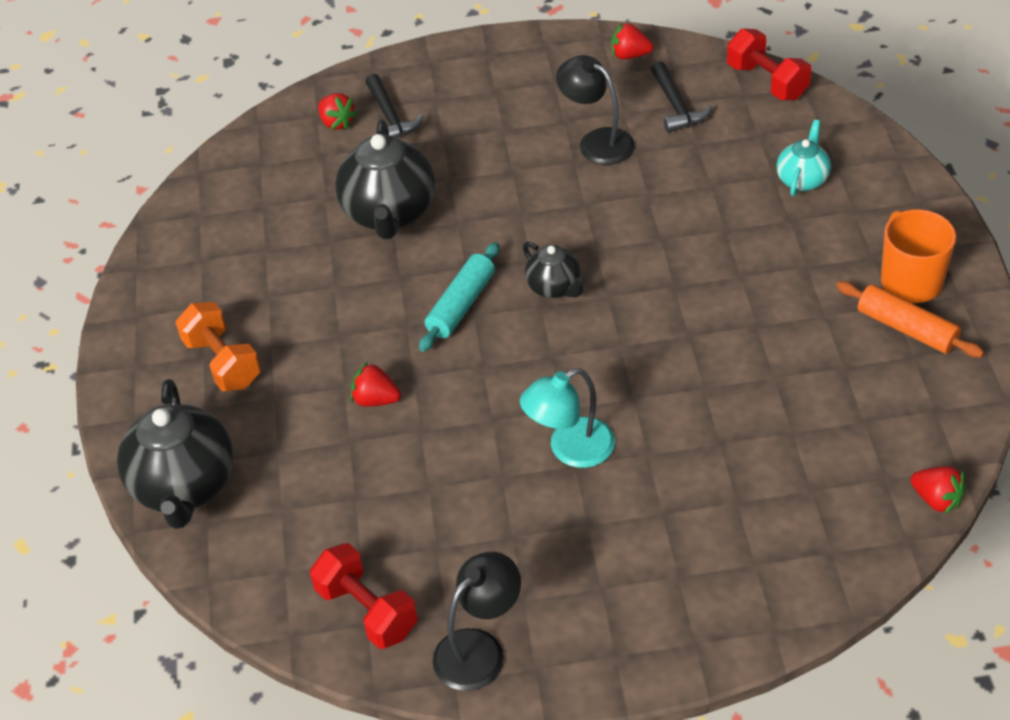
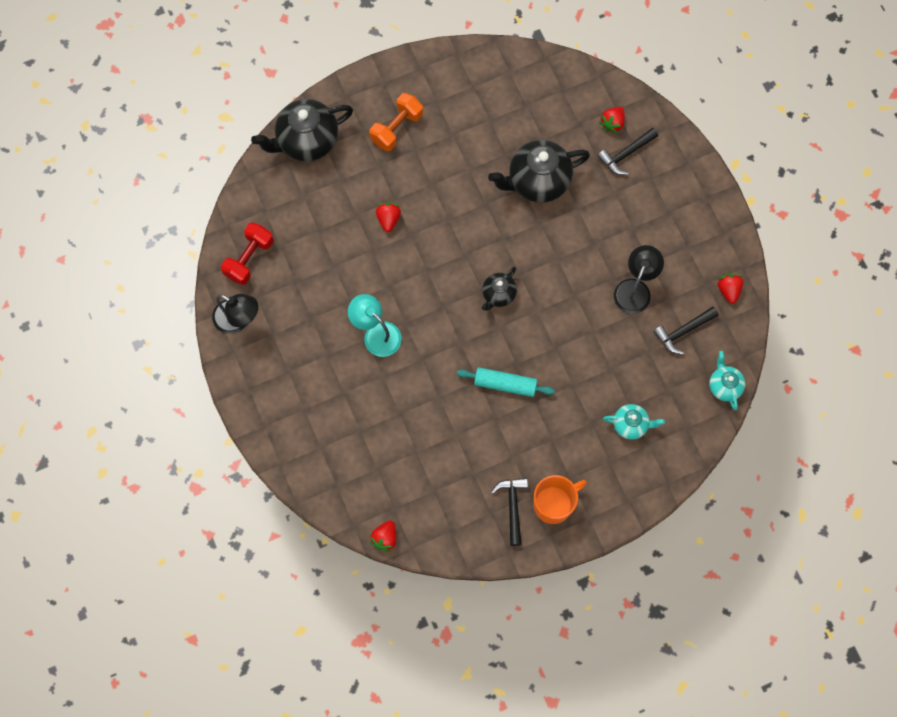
camera: 70 degrees right, 25 degrees up
(461, 305) = (471, 245): turquoise rolling pin -> turquoise rolling pin (505, 384)
(767, 82) = (724, 386): red dumbbell -> turquoise teapot
(906, 329) = (512, 506): orange rolling pin -> black hammer

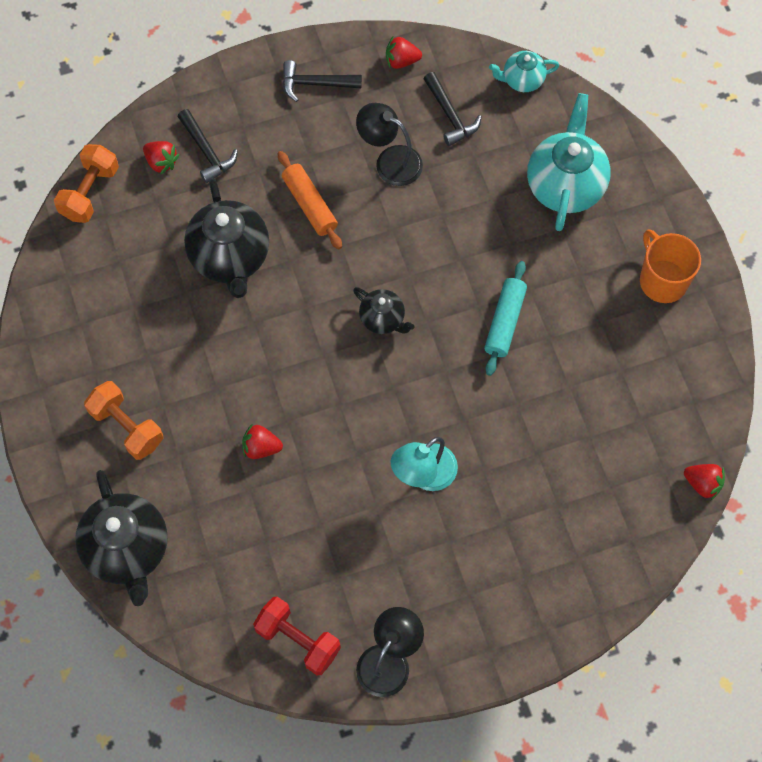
camera: 85 degrees left, 5 degrees down
(512, 506) = (664, 327): black hammer -> black hammer (315, 84)
(580, 77) = (90, 192): none -> orange dumbbell
(589, 233) = (310, 204): none -> orange rolling pin
(631, 425) = (565, 185): turquoise teapot -> turquoise teapot, size x1.86

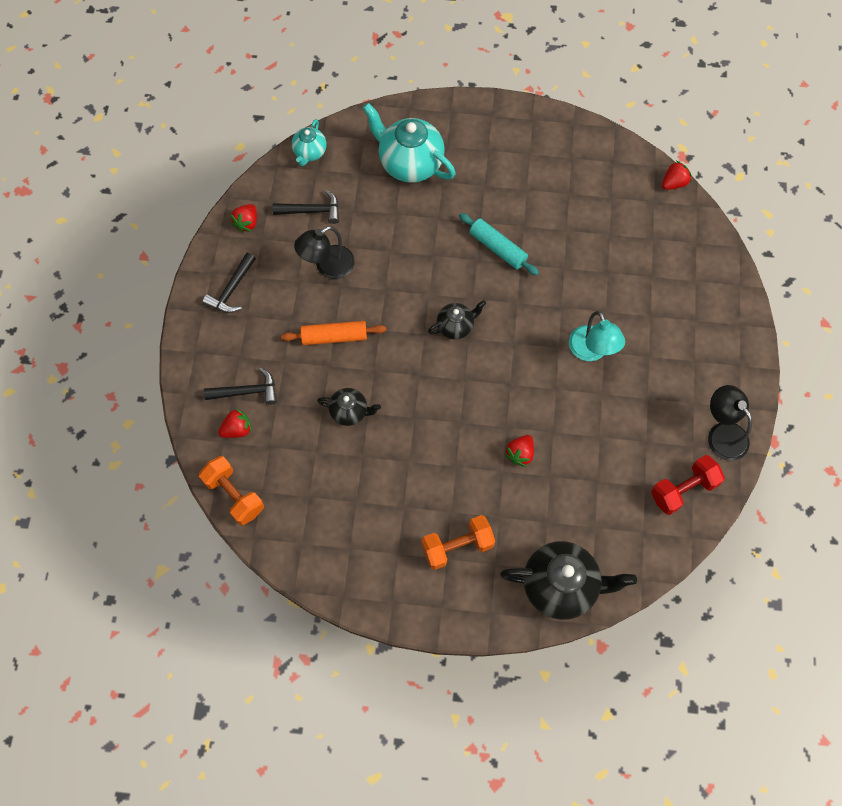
camera: 65 degrees left, 0 degrees up
(230, 258) = (350, 412): black teapot -> black teapot, size x0.54
(662, 280) = (514, 139): orange mug -> none

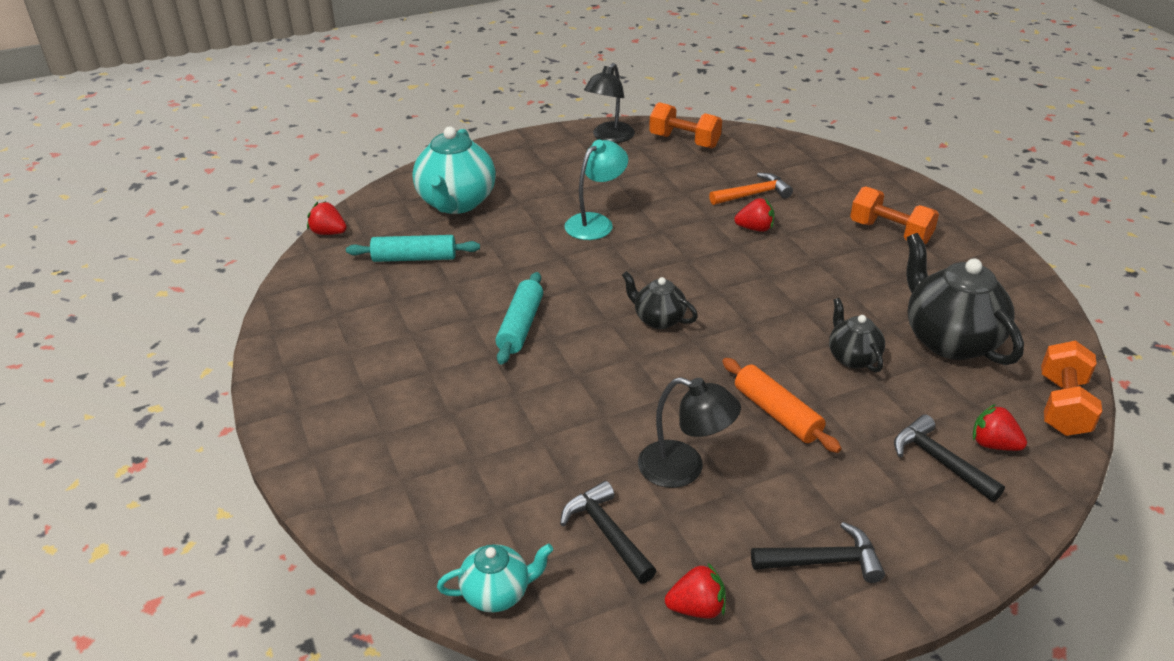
camera: 120 degrees left, 30 degrees down
(409, 163) = (440, 459): turquoise teapot -> turquoise teapot (456, 203)
(561, 585) = (845, 171): black teapot -> black teapot (949, 340)
(567, 486) = (753, 194): none -> orange hammer
(611, 221) = (414, 258): none -> turquoise rolling pin
(683, 490) = (684, 141): red dumbbell -> orange dumbbell

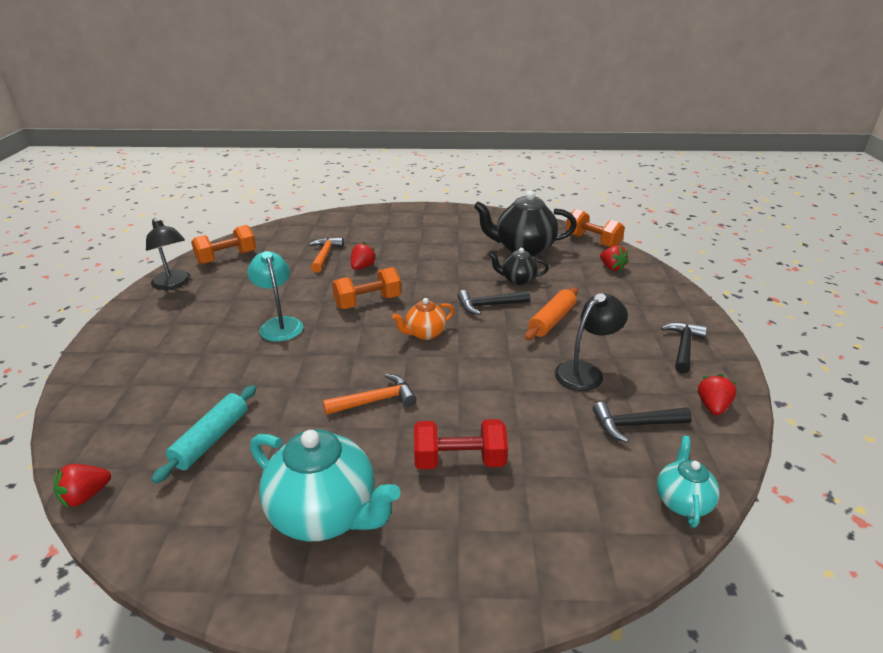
camera: 65 degrees left, 5 degrees down
(456, 203) = (155, 388): turquoise teapot -> turquoise teapot (325, 514)
(468, 407) = (459, 460): none -> red dumbbell
(520, 326) = (376, 400): turquoise rolling pin -> orange hammer
(658, 319) = (424, 334): black teapot -> orange teapot
(777, 413) = (552, 320): orange rolling pin -> orange rolling pin turned 45 degrees counterclockwise
(890, 232) = (414, 230): orange dumbbell -> orange dumbbell (368, 302)
(939, 461) = (617, 285): black hammer -> black hammer (488, 305)
(993, 444) = (611, 267): red strawberry -> red strawberry turned 90 degrees counterclockwise

